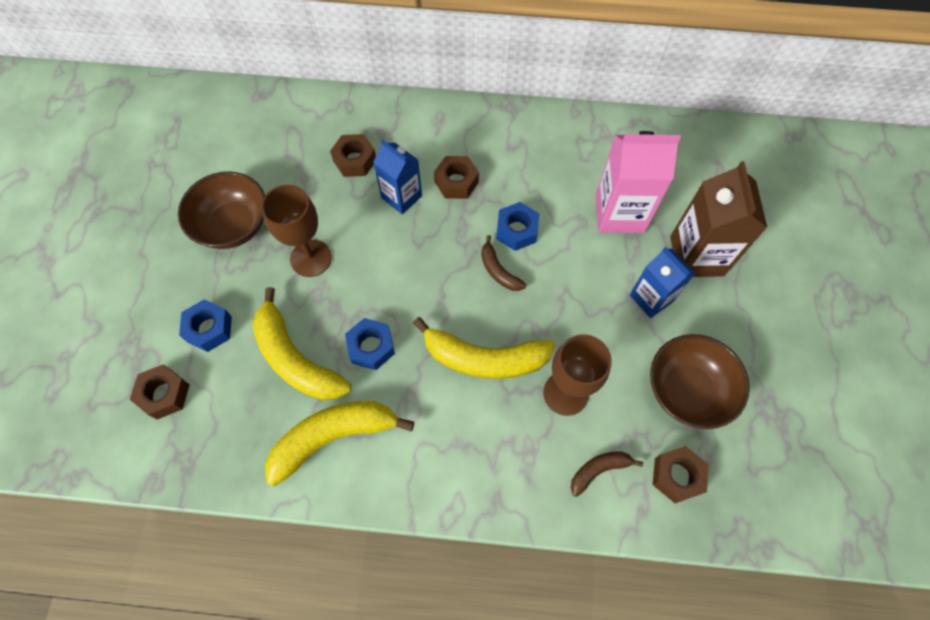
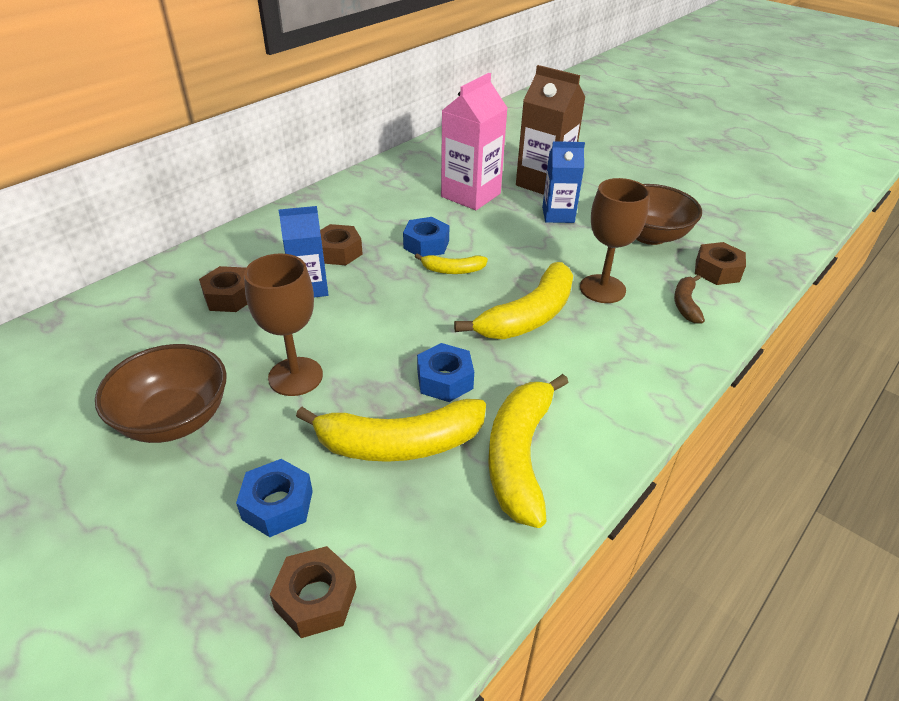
camera: 55 degrees left, 25 degrees down
(498, 271) = (452, 270): brown banana -> yellow banana

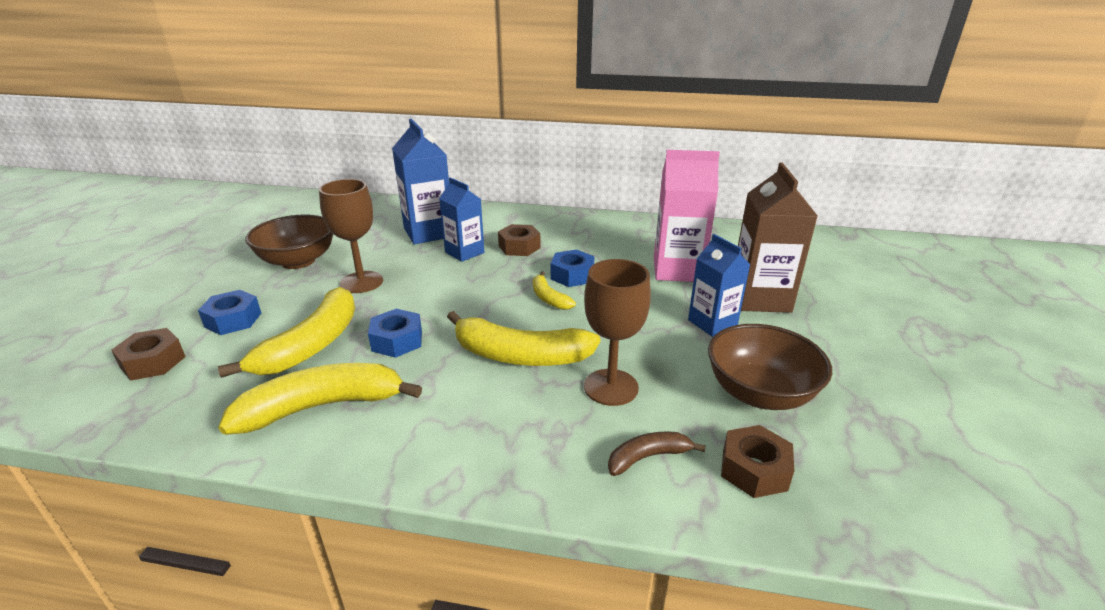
camera: 60 degrees right, 10 degrees down
(229, 297) = (428, 232): brown nut -> blue carton
(399, 443) = (311, 345): yellow banana -> yellow banana turned 120 degrees counterclockwise

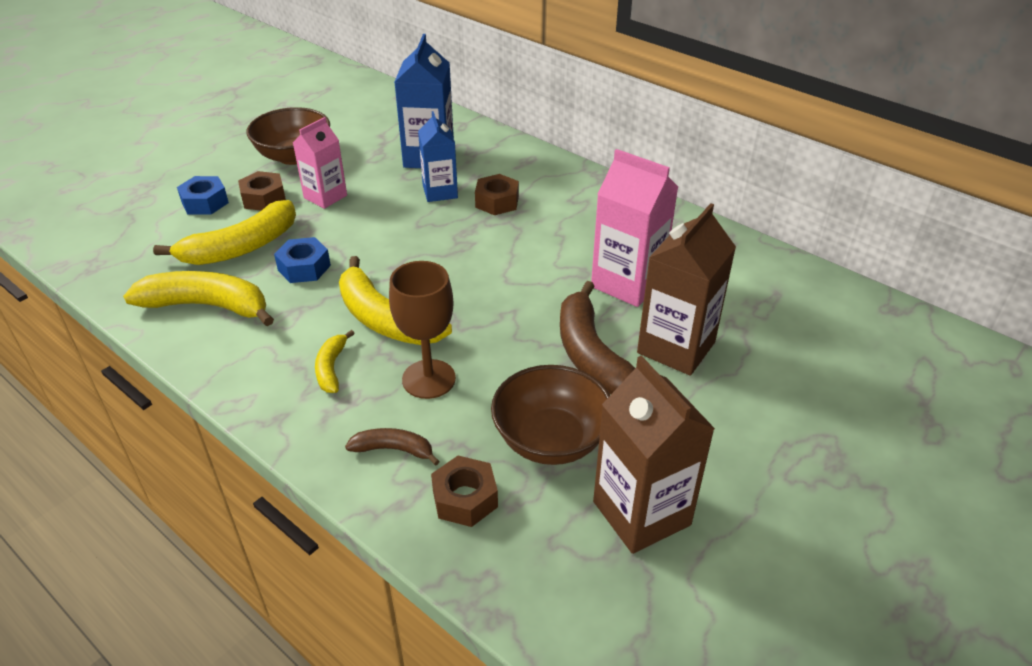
camera: 30 degrees right, 10 degrees up
(153, 362) = (130, 223): brown nut -> brown nut (263, 198)
(361, 282) = (325, 197): brown goblet -> pink carton
(549, 298) = (467, 270): yellow banana -> yellow banana (331, 368)
(572, 275) = (514, 253): blue nut -> none
(712, 323) = (591, 355): blue carton -> brown banana
(885, 417) = (641, 513): none -> brown carton

